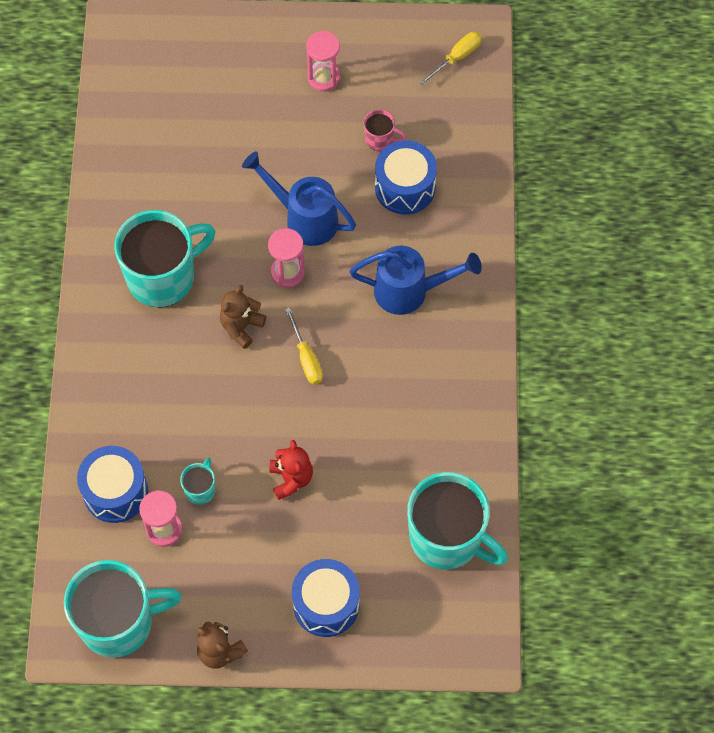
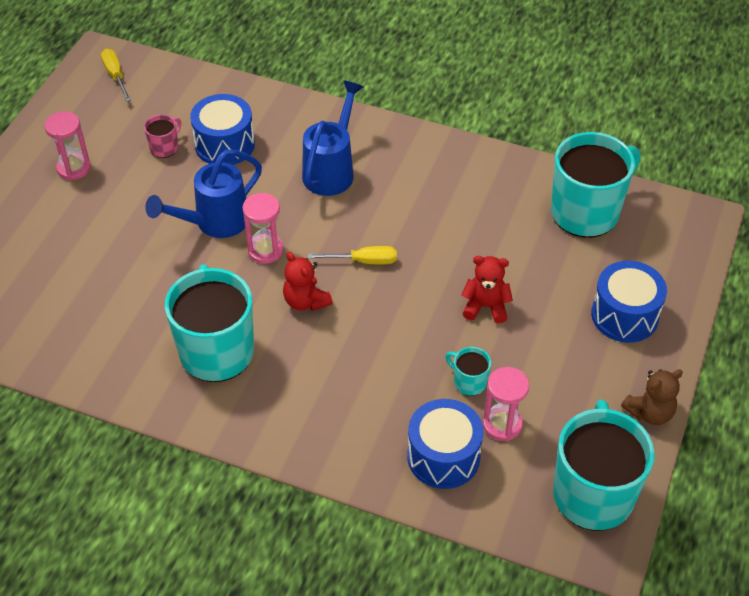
camera: 70 degrees left, 15 degrees down
(241, 327) = (306, 301): brown teddy bear -> red teddy bear

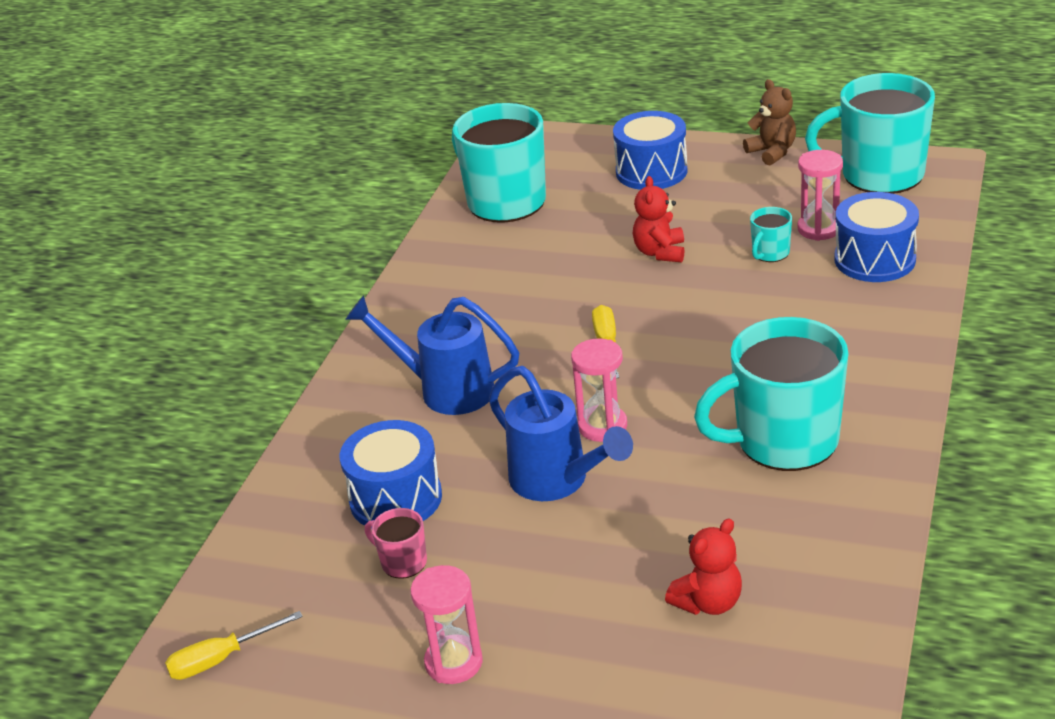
camera: 90 degrees left, 15 degrees down
(306, 301) = (683, 380): red teddy bear -> red teddy bear (708, 602)

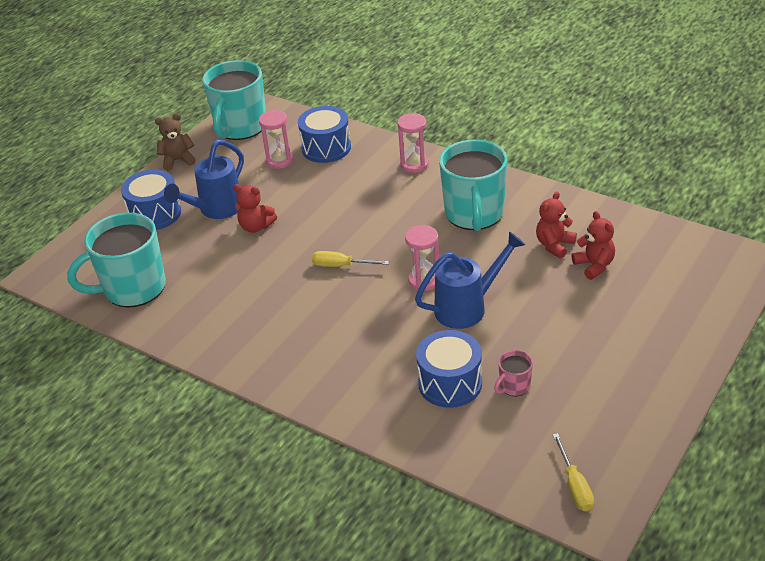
camera: 75 degrees left, 5 degrees up
(446, 390) = (346, 346): blue watering can -> blue watering can (216, 209)
(453, 662) = (610, 372): pink hourglass -> pink hourglass (414, 164)
(743, 545) = (554, 245): none -> red teddy bear
(770, 253) = (291, 183): turquoise mug -> none

